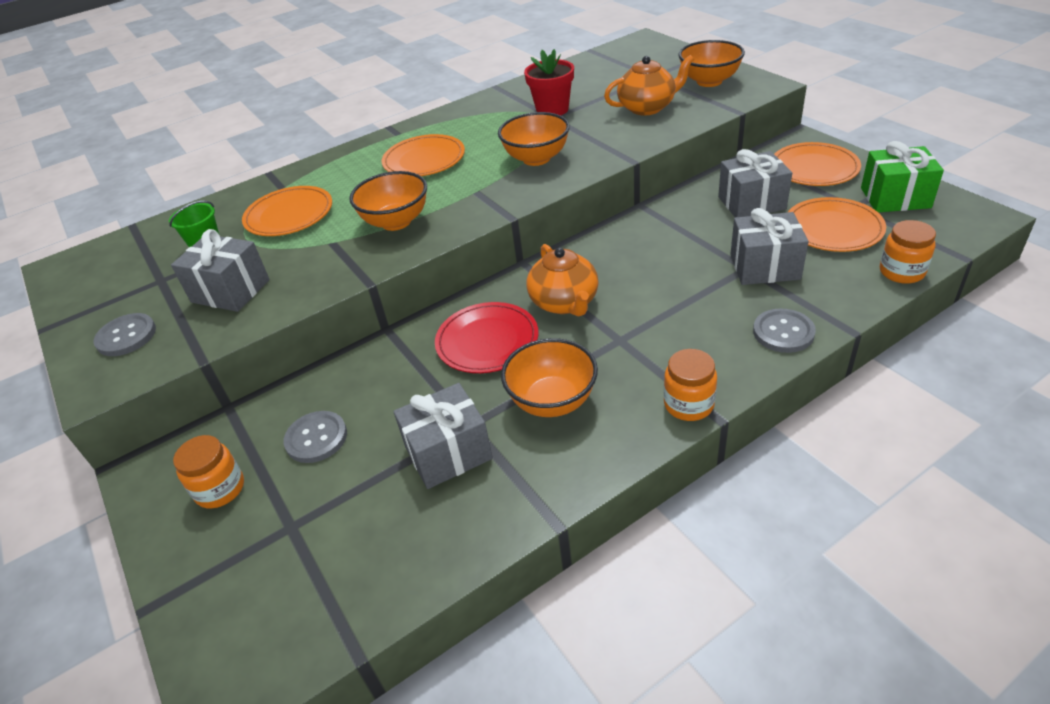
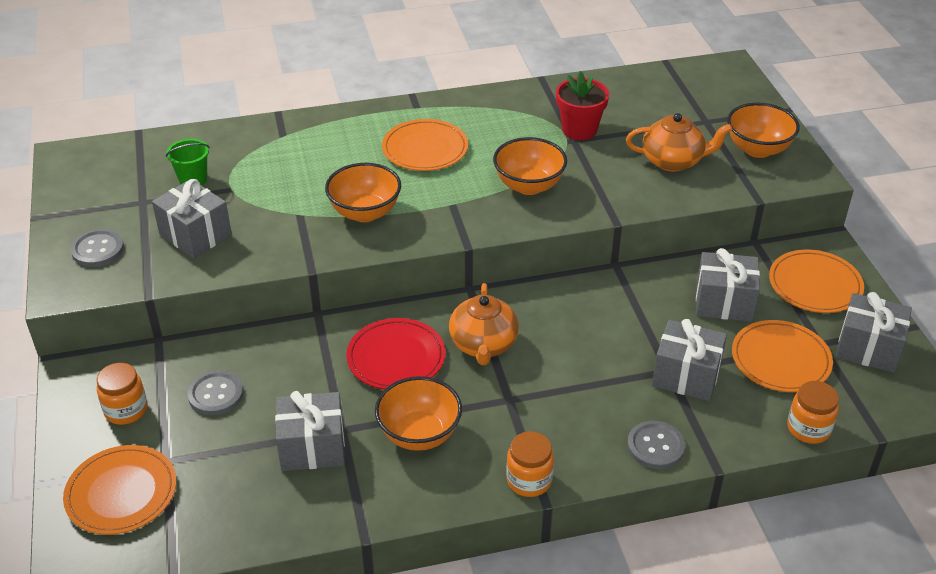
camera: 15 degrees right, 0 degrees up
(289, 215) = (276, 170): orange plate -> orange plate (121, 493)
(895, 198) = (868, 348): green gift -> grey gift

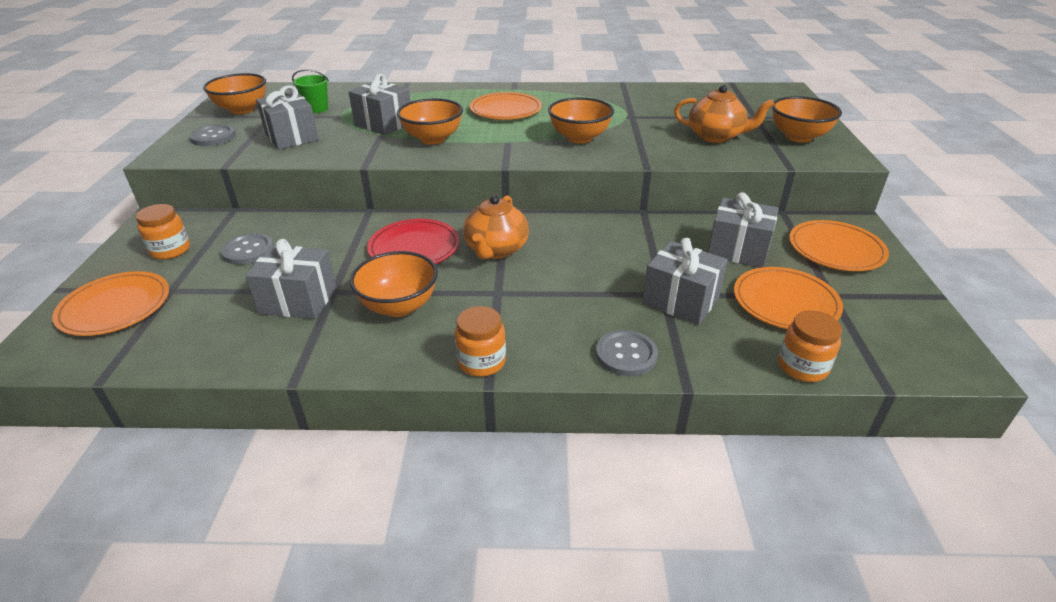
camera: 15 degrees right, 5 degrees down
(98, 195) = (242, 110): none -> orange bowl
(579, 130) = (640, 111): red flower pot -> none
(868, 348) = (885, 307): grey gift -> grey gift (383, 124)

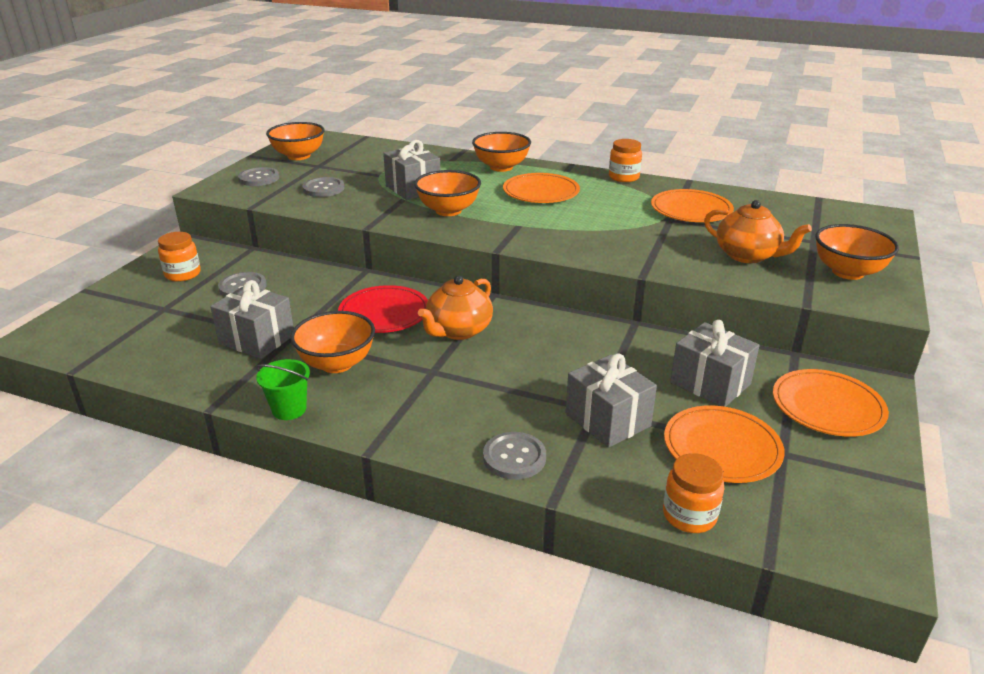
camera: 20 degrees right, 5 degrees down
(115, 307) = (116, 313): orange plate -> orange plate (691, 210)
(292, 137) = (323, 189): grey gift -> grey button
(316, 109) = (363, 164): green bucket -> green bucket (289, 409)
(481, 362) = (376, 430): orange jar -> orange jar (624, 177)
(579, 138) = (595, 233): orange bowl -> orange bowl (501, 167)

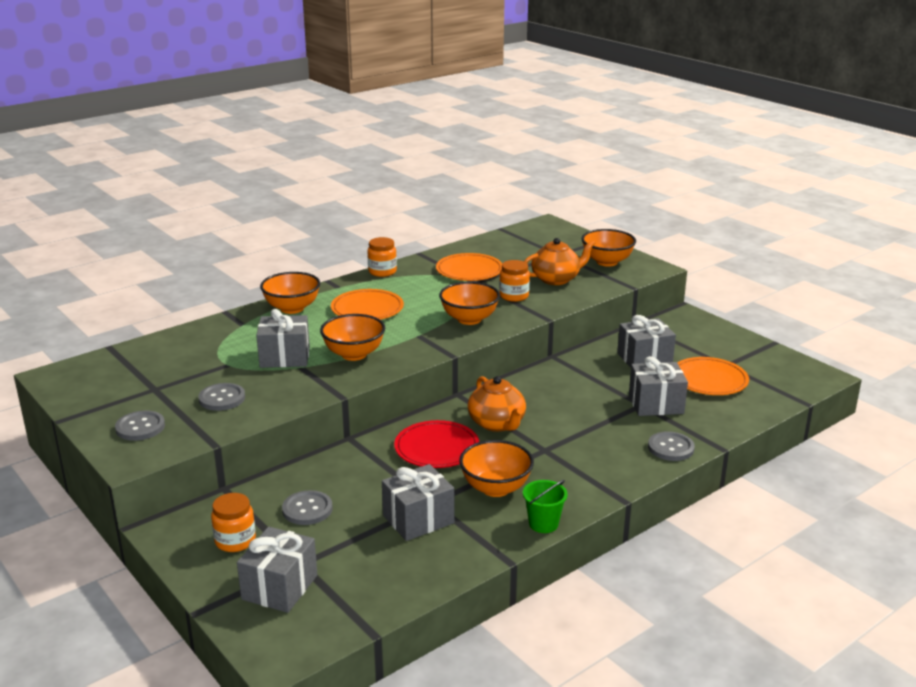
camera: 60 degrees left, 5 degrees down
(127, 310) = (280, 587): none -> grey gift
(299, 156) = (109, 393): orange bowl -> orange bowl (469, 319)
(689, 515) = (760, 411): orange jar -> orange jar (514, 296)
(827, 406) = (694, 336): orange plate -> none

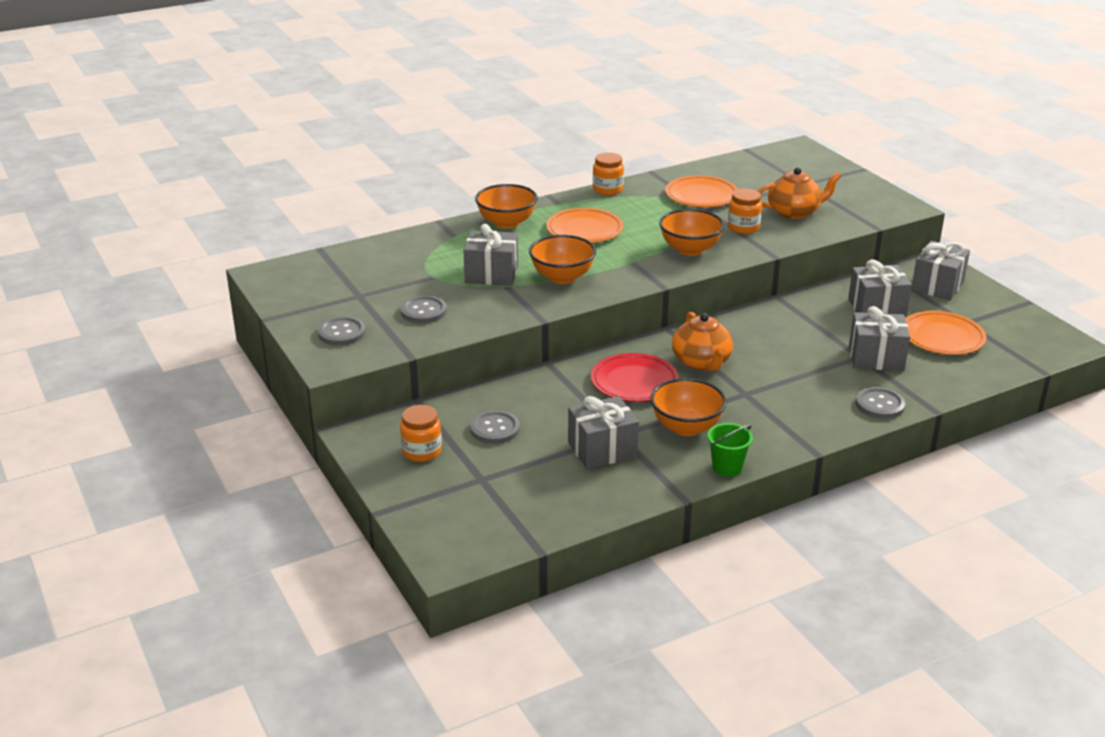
camera: 10 degrees right, 5 degrees up
(280, 587) = (458, 499): grey gift -> grey gift (937, 286)
(607, 262) = (856, 197): orange bowl -> none

